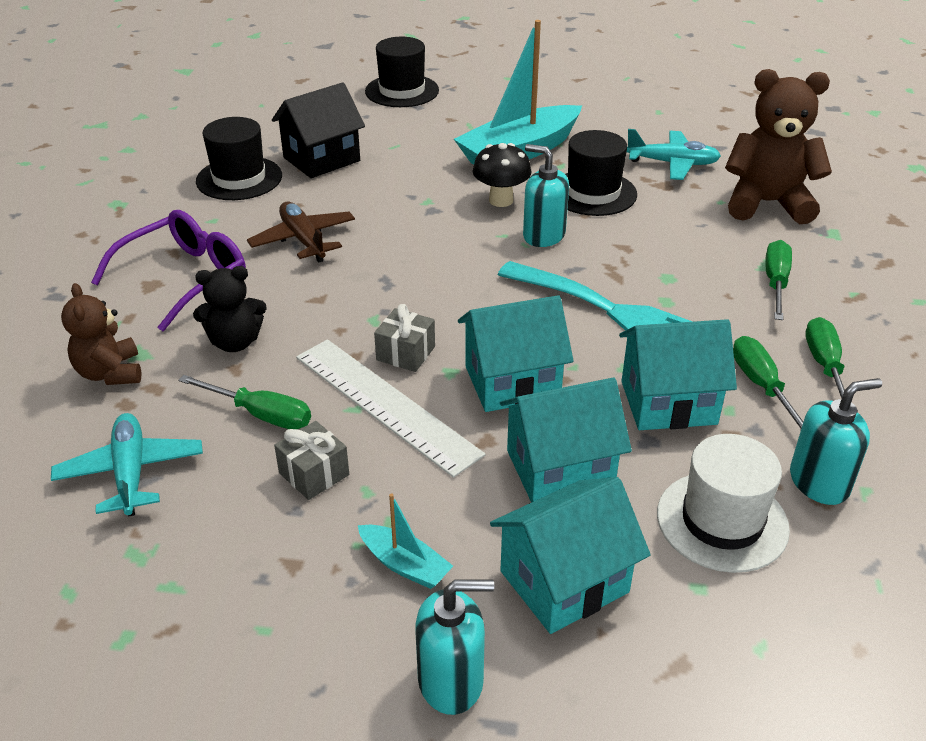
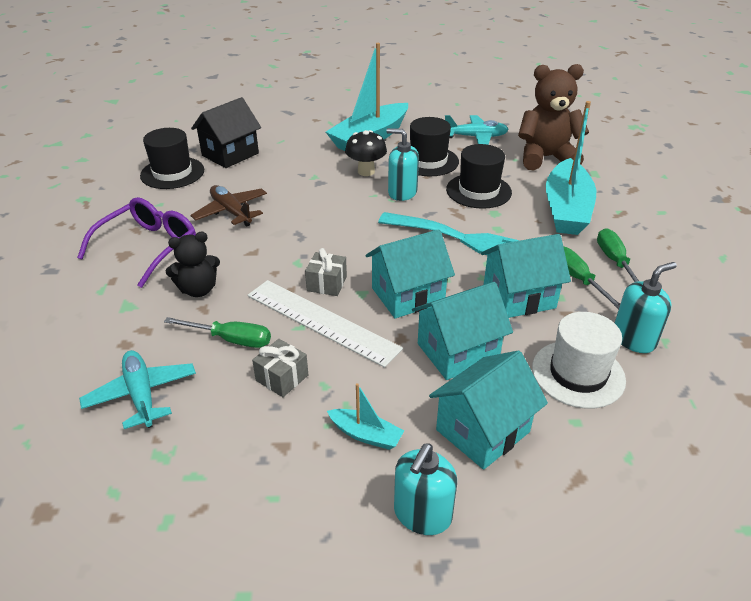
camera: 10 degrees left, 0 degrees up
(110, 373) = (107, 323): brown teddy bear -> none
(402, 91) = (276, 103): black hat -> black hat (478, 191)
(451, 681) = (422, 514): turquoise soap dispenser -> turquoise soap dispenser turned 135 degrees clockwise
(775, 282) = (566, 209): green screwdriver -> turquoise boat

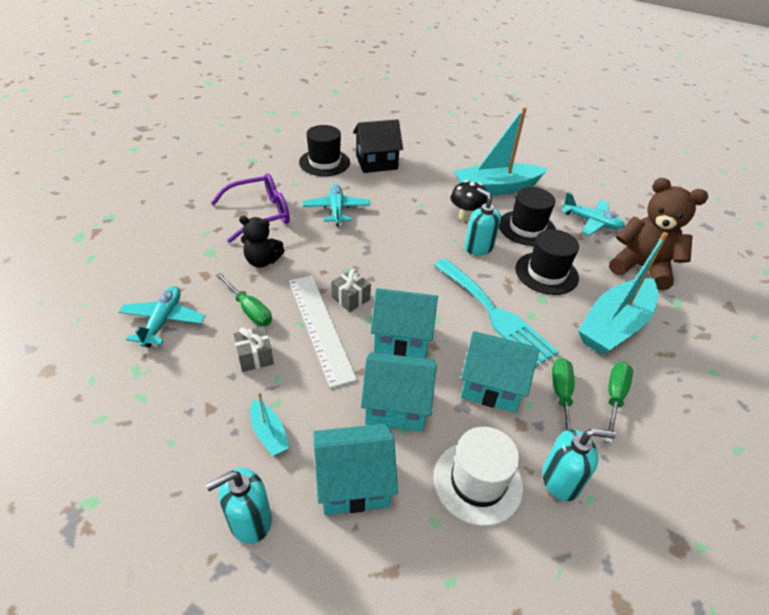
camera: 30 degrees right, 5 degrees up
(231, 212) = (336, 210): brown plane -> turquoise plane

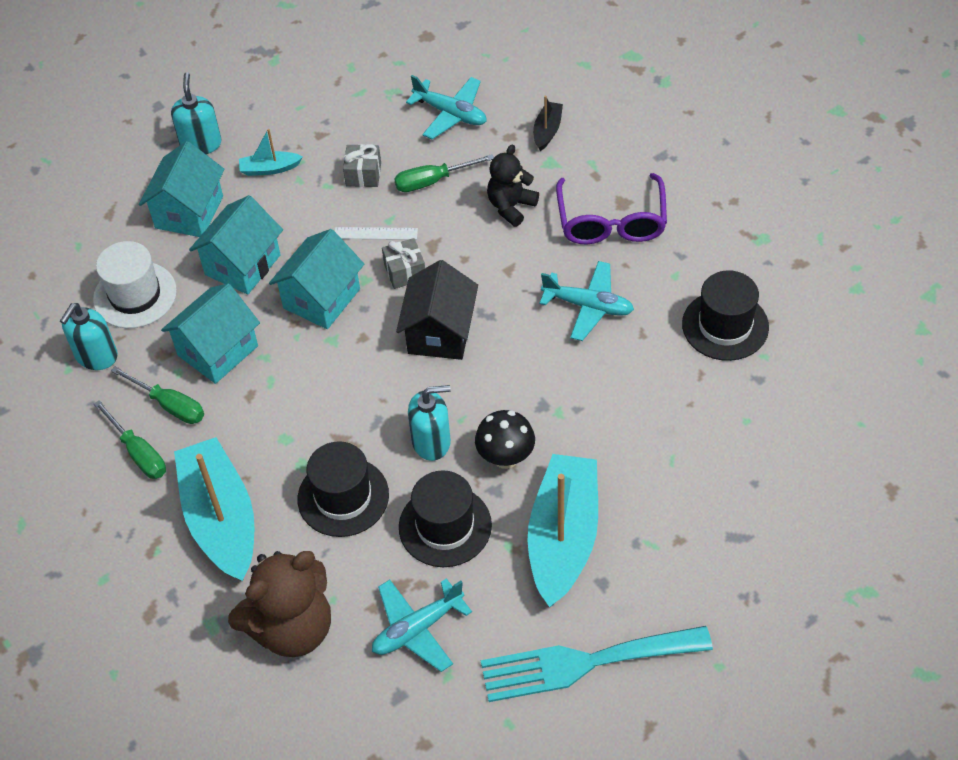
camera: 120 degrees right, 10 degrees up
(175, 261) = (547, 131): none -> black boat
(320, 327) = (375, 233): white ruler -> white ruler, size x0.49
(376, 162) = (701, 395): black house -> black house (440, 333)
(494, 314) = (307, 401): turquoise fork -> turquoise fork (584, 663)

